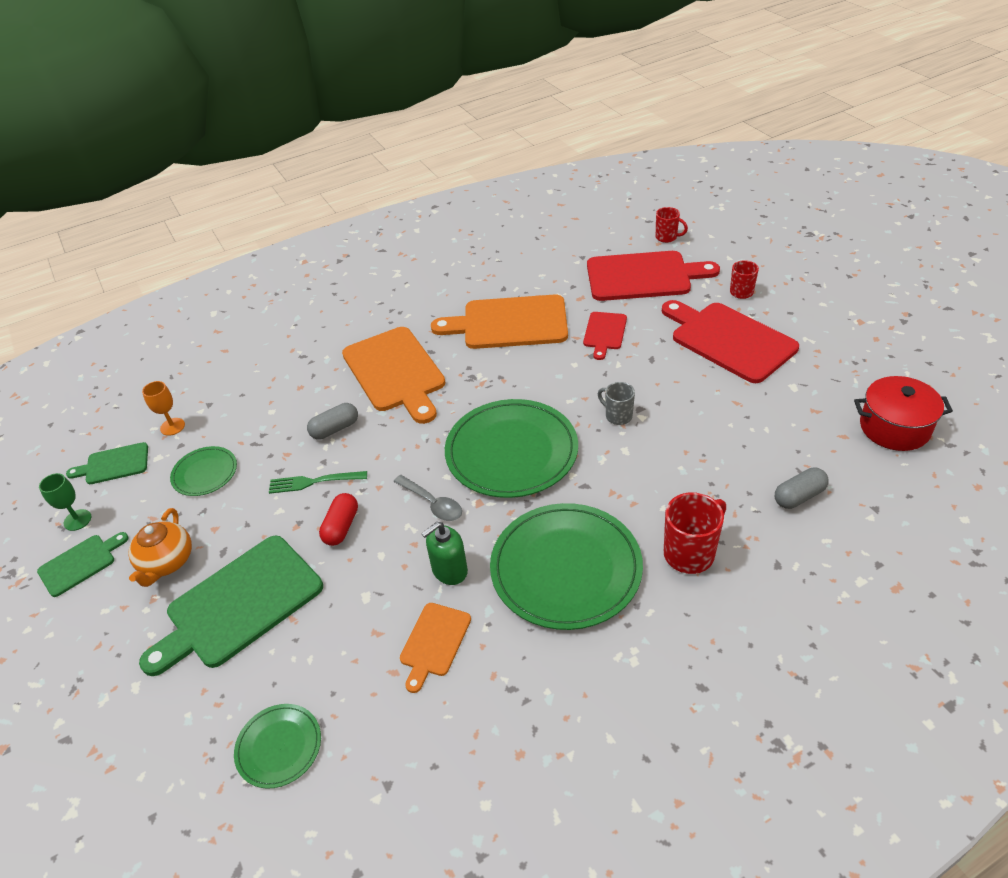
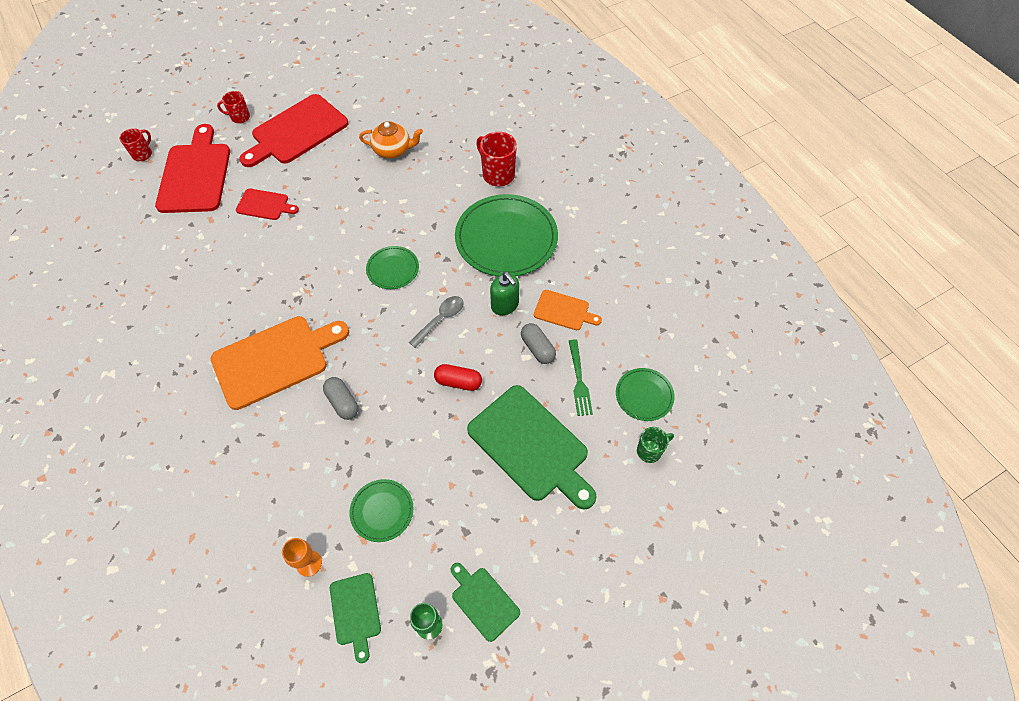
camera: 95 degrees left, 15 degrees up
(167, 562) = (486, 517): orange teapot -> orange teapot (393, 150)
(193, 748) = (650, 451): none -> green mug
(314, 482) = (406, 410): green fork -> green fork (579, 380)
(509, 323) = (229, 272): orange cutting board -> none
(511, 451) = (393, 269): green plate -> green plate, size x0.50
(618, 416) = (366, 202): grey mug -> none
(799, 496) = (456, 119): grey capsule -> grey capsule (537, 348)
(894, 427) = (404, 67): red pot -> none

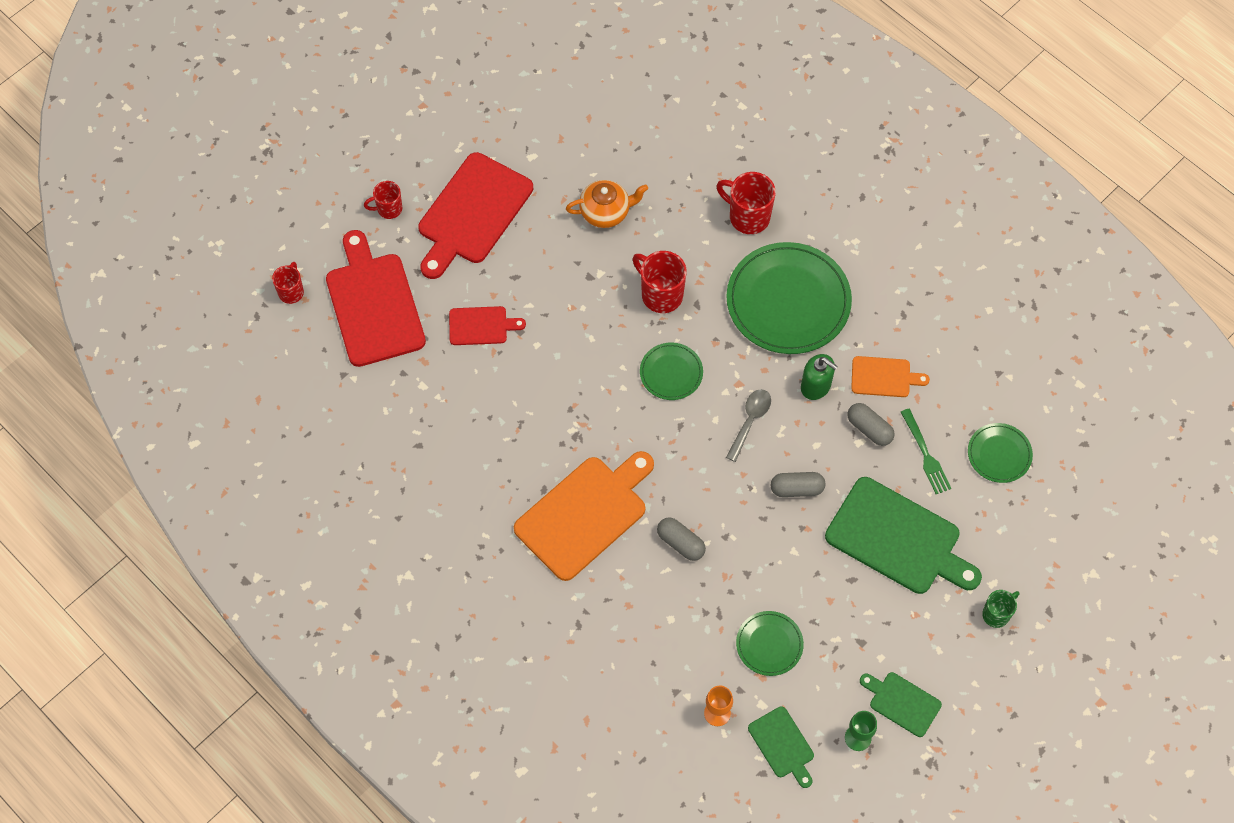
camera: 15 degrees left, 5 degrees up
(409, 212) = (660, 294): none -> red mug
(458, 382) = (797, 489): red capsule -> grey capsule
(650, 451) = (1021, 513): green mug -> green mug (996, 614)

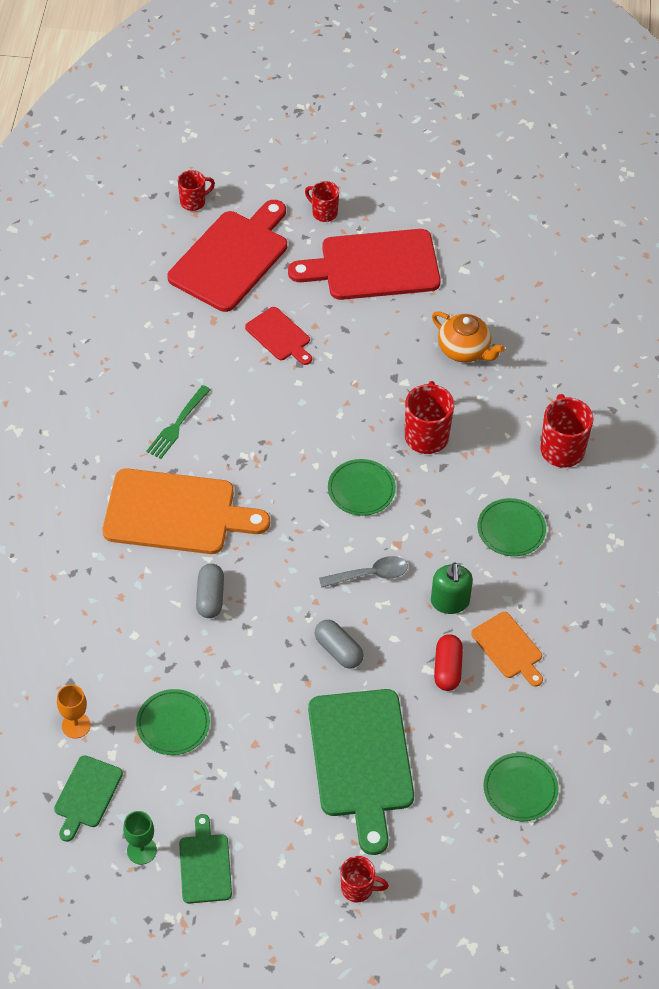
camera: 50 degrees right, 10 degrees down
(788, 301) = (511, 529): green plate -> green plate, size x0.50
(869, 429) = (447, 669): grey capsule -> red capsule
(925, 454) = (464, 729): green fork -> green fork (177, 424)
(996, 614) = (358, 888): green mug -> red mug

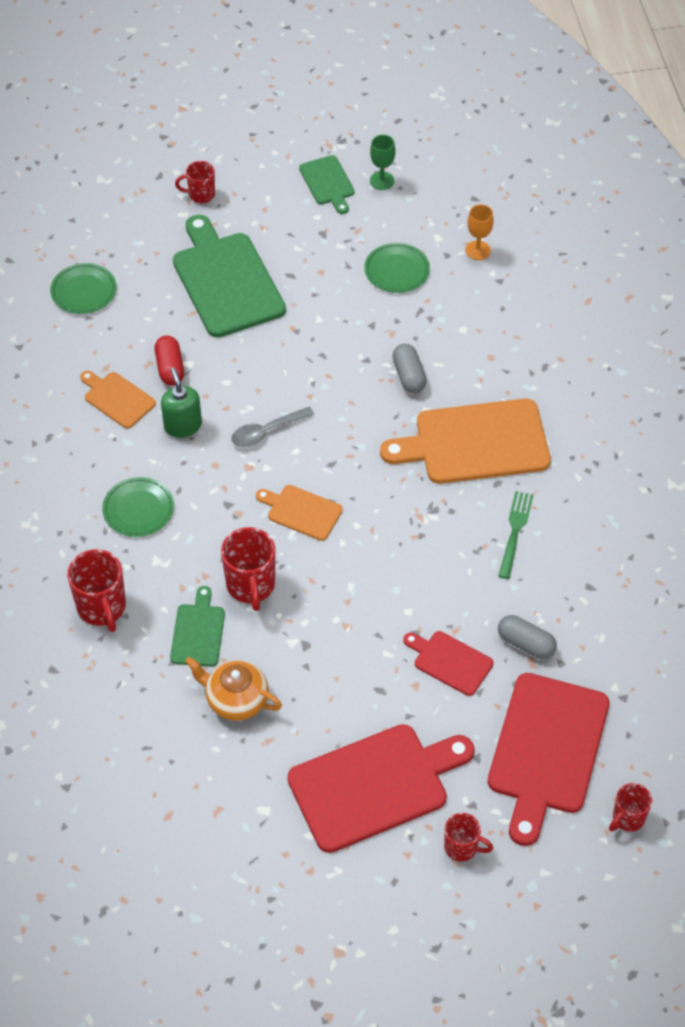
camera: 165 degrees right, 0 degrees up
(86, 795) = (443, 206): green cutting board -> green cutting board (198, 632)
(338, 650) = (274, 360): grey capsule -> grey capsule (526, 644)
(361, 489) = (301, 511): green plate -> orange cutting board

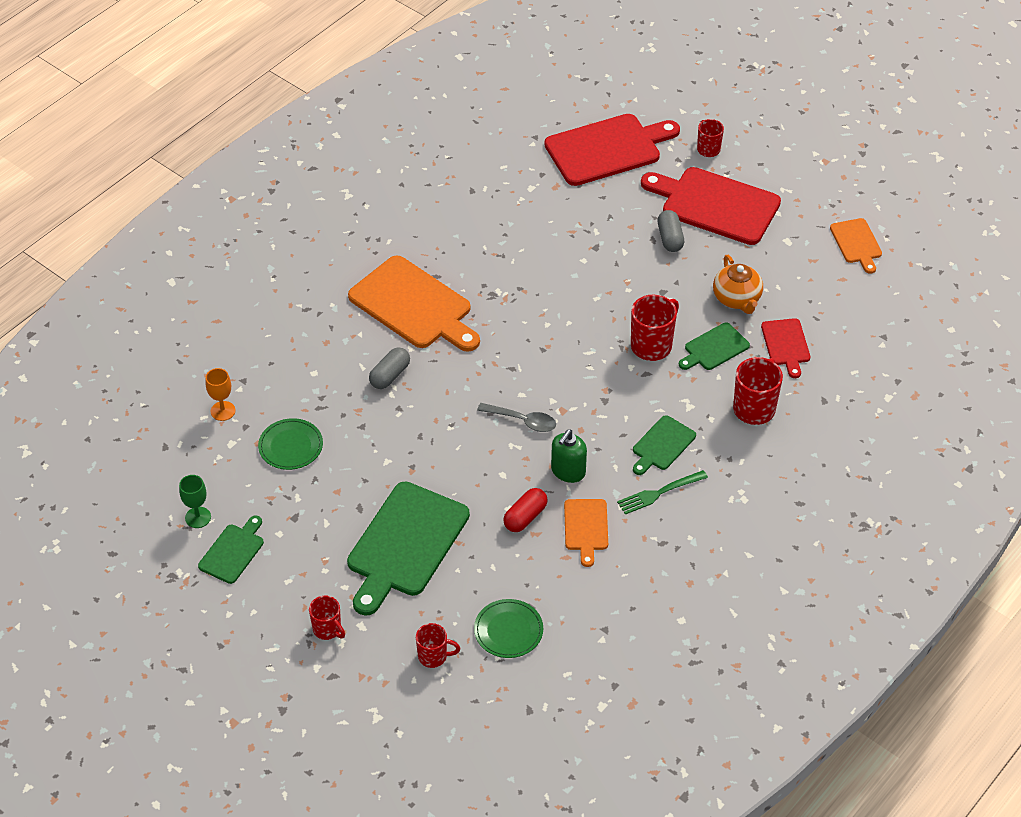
camera: 130 degrees left, 5 degrees down
(138, 509) = (662, 445): green plate -> green cutting board
(301, 511) = (567, 358): orange cutting board -> orange cutting board (856, 243)
(450, 661) = (597, 221): red cutting board -> red cutting board (786, 345)
(515, 531) = (467, 246): green fork -> green fork (659, 493)
(526, 644) = (546, 195): grey capsule -> grey capsule (670, 238)
(627, 818) = (611, 97): red mug -> red mug (433, 656)

